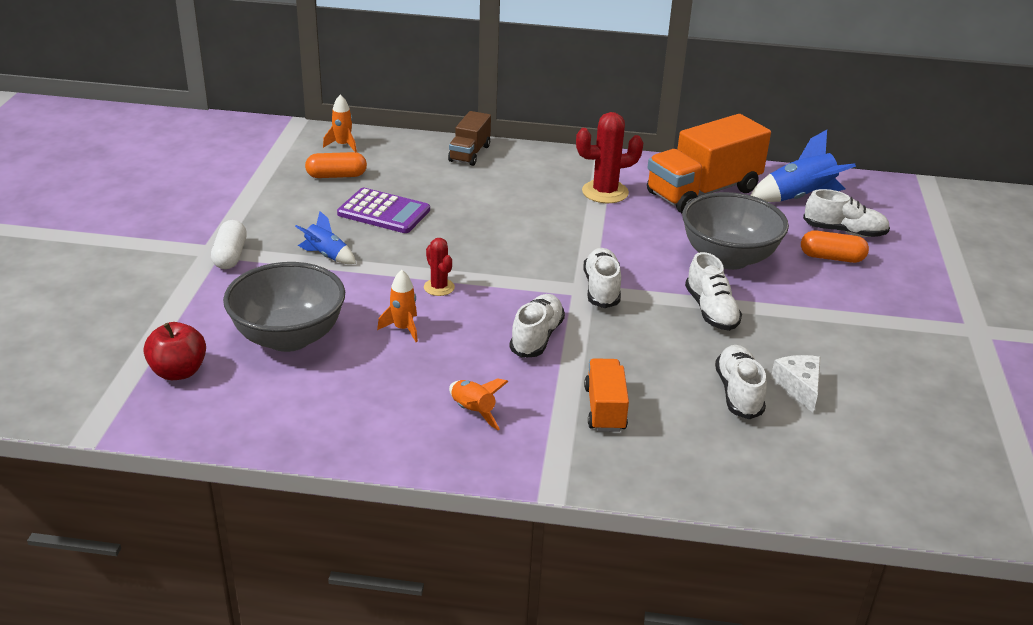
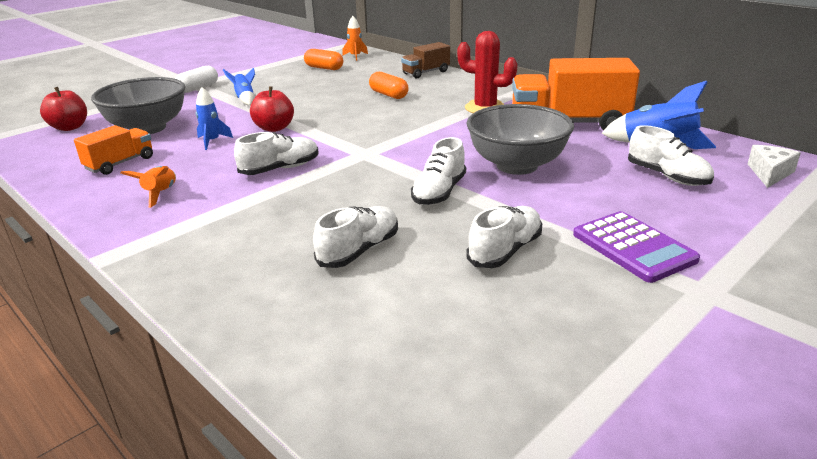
camera: 40 degrees right, 5 degrees down
(384, 212) = (317, 88): purple calculator -> purple calculator (633, 247)
(403, 329) = (212, 141): orange rocket -> blue rocket
(439, 287) = (274, 128): red cactus -> red apple
(601, 289) = (378, 156): white shoe -> white shoe (505, 251)
(605, 409) = (240, 223): orange truck -> orange truck (120, 163)
(799, 387) = (420, 266): white cheese -> white cheese (769, 173)
(831, 257) = (621, 190): orange capsule -> orange capsule (388, 95)

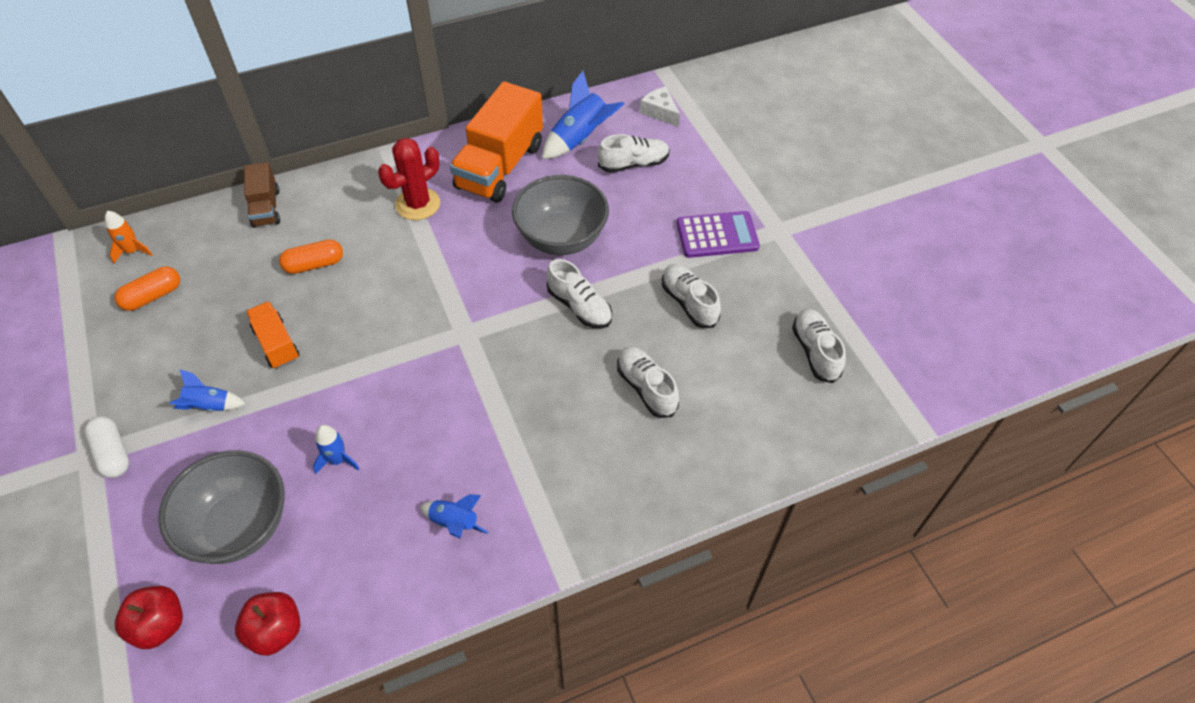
camera: 70 degrees left, 25 degrees up
(120, 163) = (342, 561): orange truck -> orange truck (276, 344)
(160, 194) = (454, 523): orange rocket -> blue rocket
(274, 128) = (339, 393): red apple -> red apple (276, 631)
(280, 169) = (458, 409): white shoe -> white shoe (815, 352)

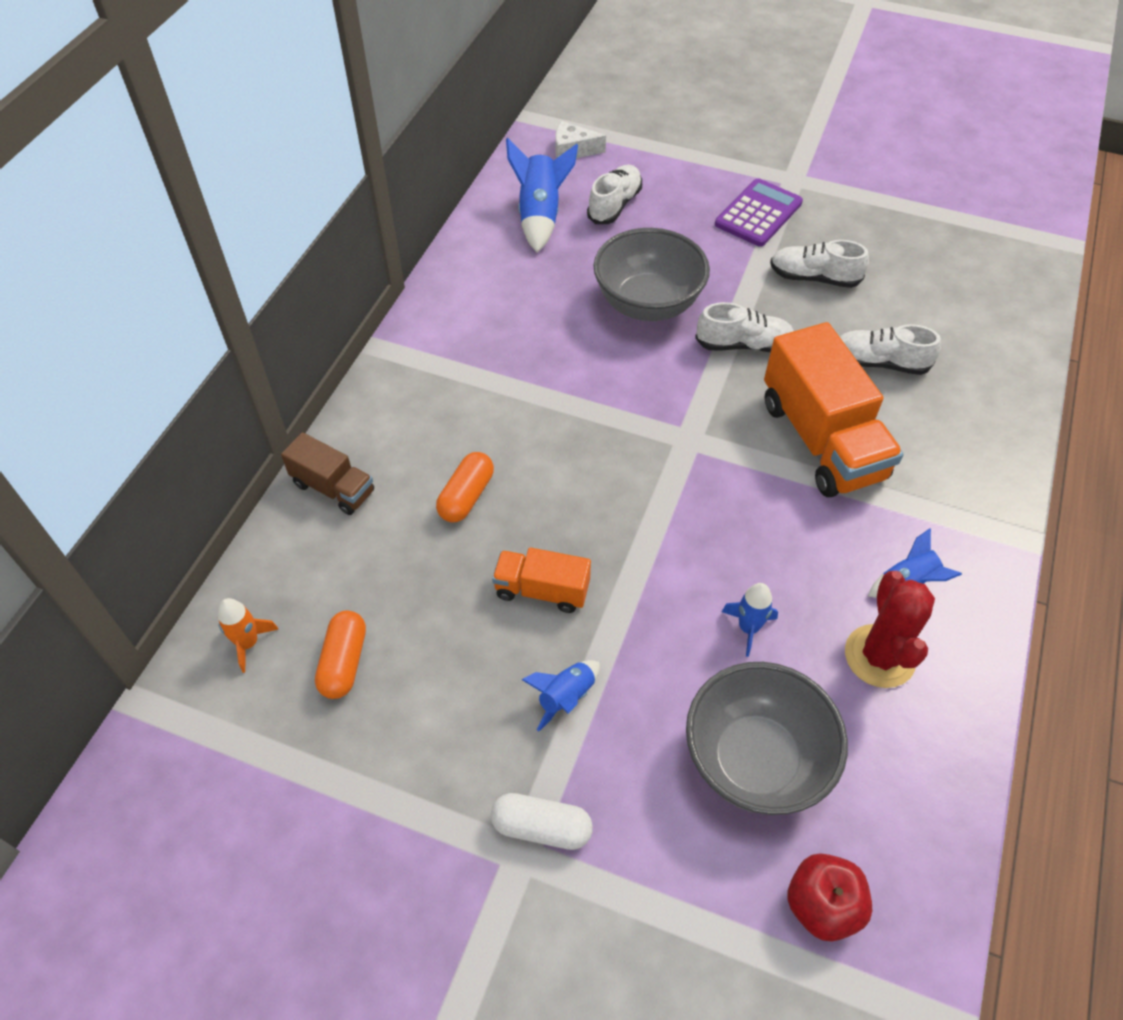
camera: 45 degrees left, 0 degrees up
(276, 631) = (914, 801): red apple -> none
(418, 204) = (481, 371): red cactus -> red cactus (879, 656)
(500, 166) = (506, 286): orange truck -> orange truck (821, 440)
(815, 352) = (942, 245): white shoe -> none

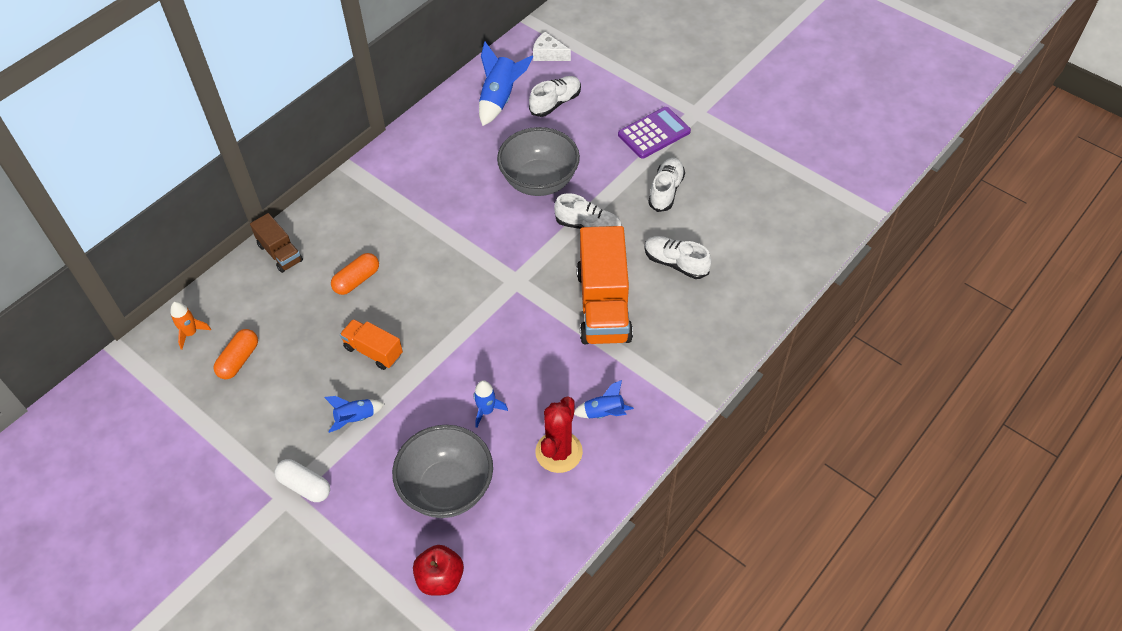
camera: 20 degrees right, 0 degrees up
(814, 278) = (666, 191): white shoe -> white shoe turned 75 degrees clockwise

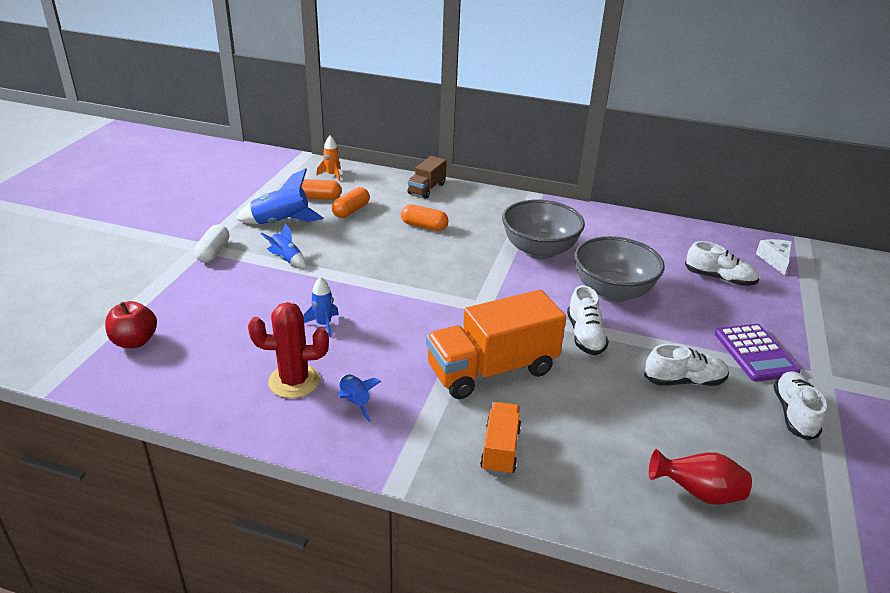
camera: 65 degrees right, 20 degrees down
(288, 336) = (351, 211): none -> orange capsule
(373, 351) = (357, 251): orange truck -> orange truck (500, 449)
(447, 488) = (231, 322): grey bowl -> grey bowl (539, 250)
(500, 99) = (687, 247): blue rocket -> blue rocket (281, 223)
(654, 133) = (755, 353): purple calculator -> purple calculator turned 45 degrees clockwise
(675, 263) = (589, 412): white shoe -> white shoe (794, 414)
(771, 239) = (698, 493): none -> red vase

